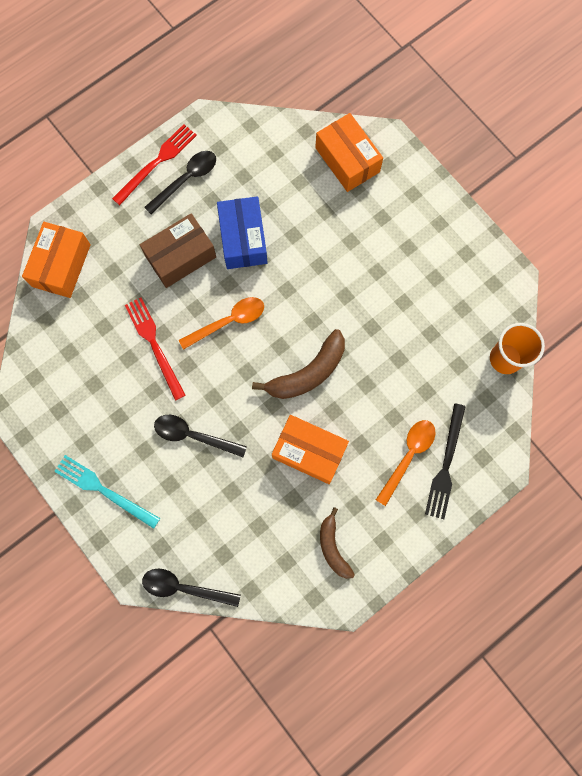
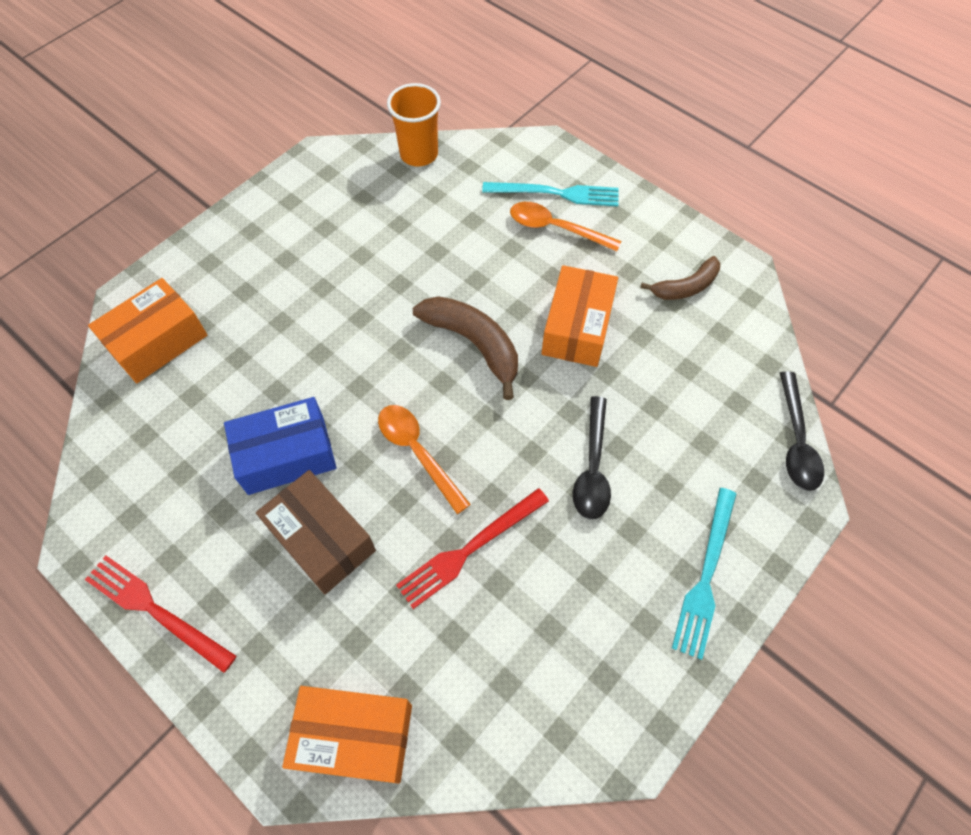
camera: 100 degrees left, 15 degrees down
(186, 180) = (188, 556): black spoon -> none
(445, 465) = (556, 193): black fork -> turquoise fork

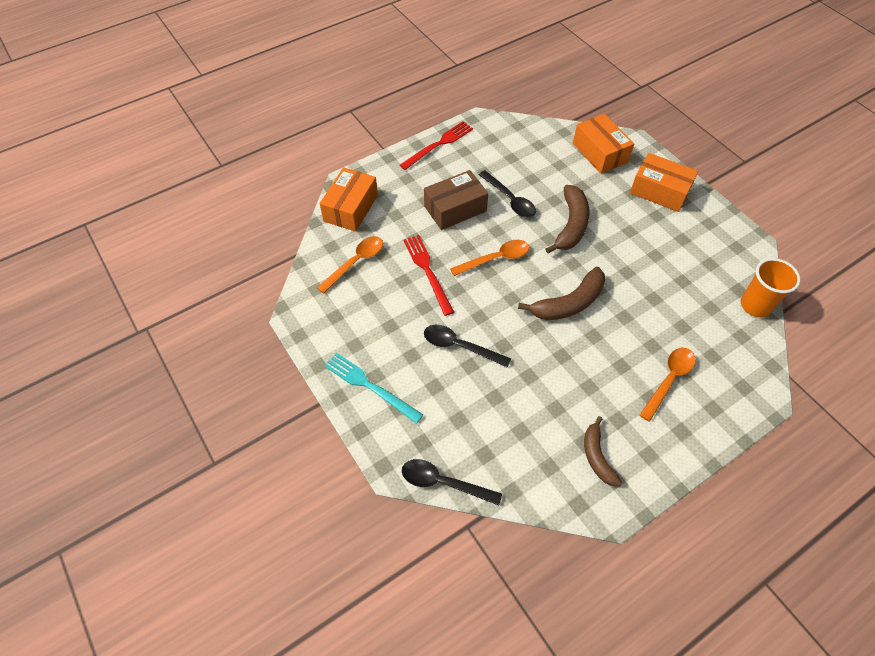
camera: 105 degrees right, 5 degrees down
(286, 455) = (510, 200): blue box -> black spoon
(326, 361) = (571, 225): none -> brown banana
(483, 679) = (356, 262): none -> orange spoon
(556, 193) = (707, 390): turquoise fork -> none
(577, 327) = (571, 368): orange box -> orange box (659, 191)

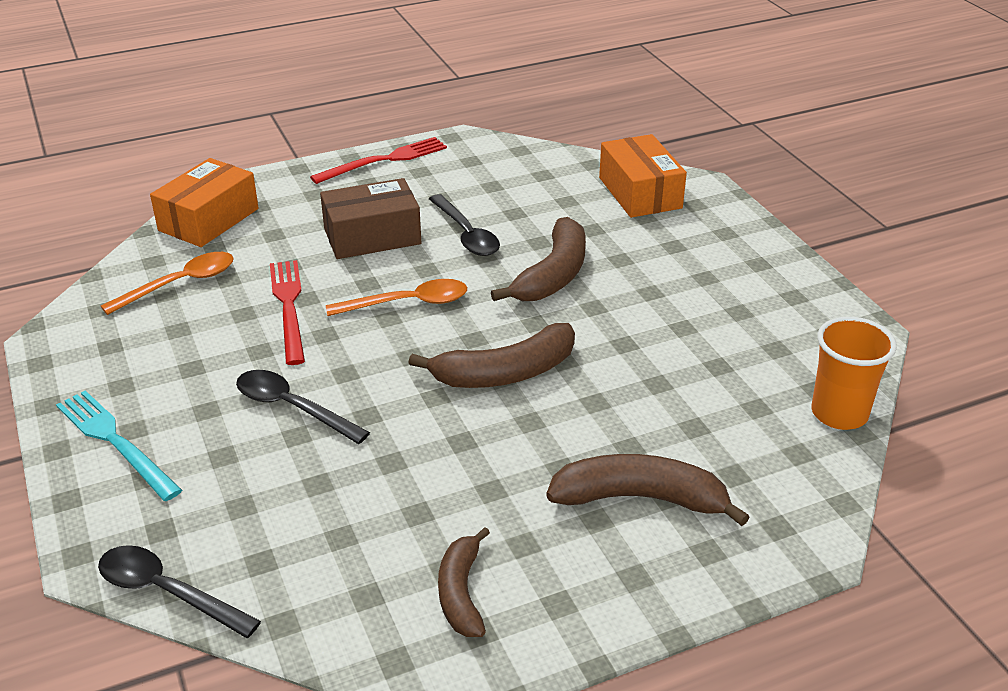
camera: 10 degrees right, 20 degrees down
(659, 191) = (722, 248): orange box -> none
(669, 380) = (640, 498): orange spoon -> brown banana

